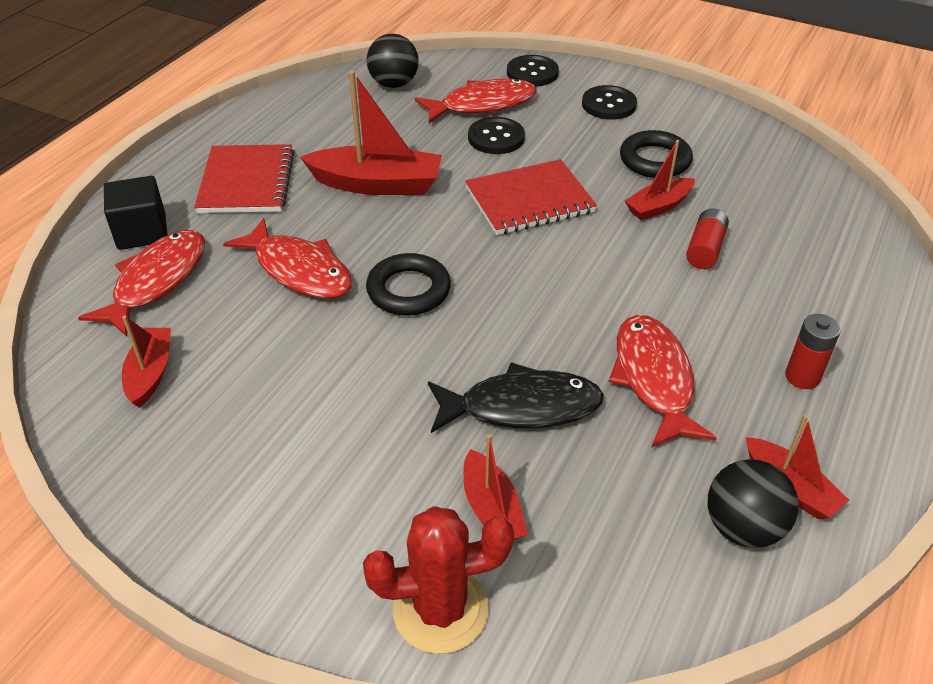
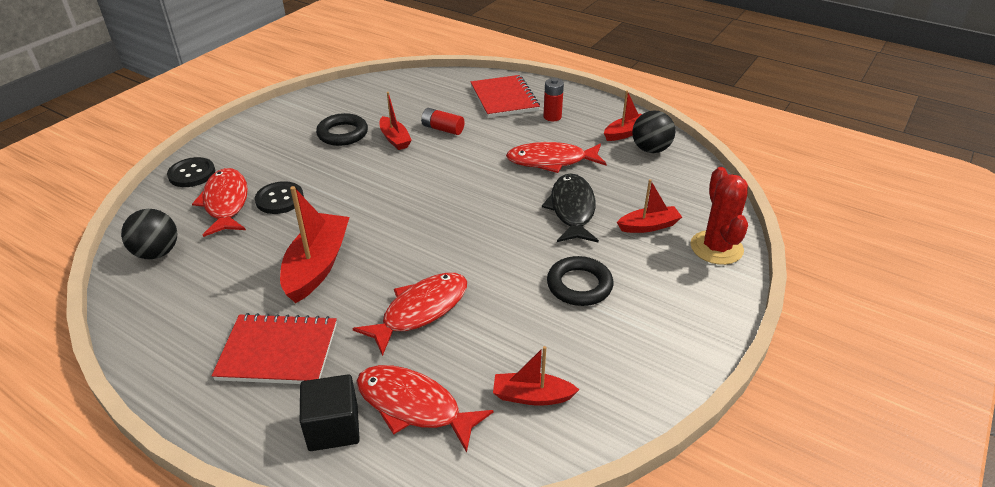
camera: 85 degrees left, 5 degrees down
(408, 290) = (457, 252): black ring -> black ring (579, 285)
(529, 200) = (369, 190): red notebook -> red notebook (504, 98)
(609, 104) = (262, 143): black button -> none

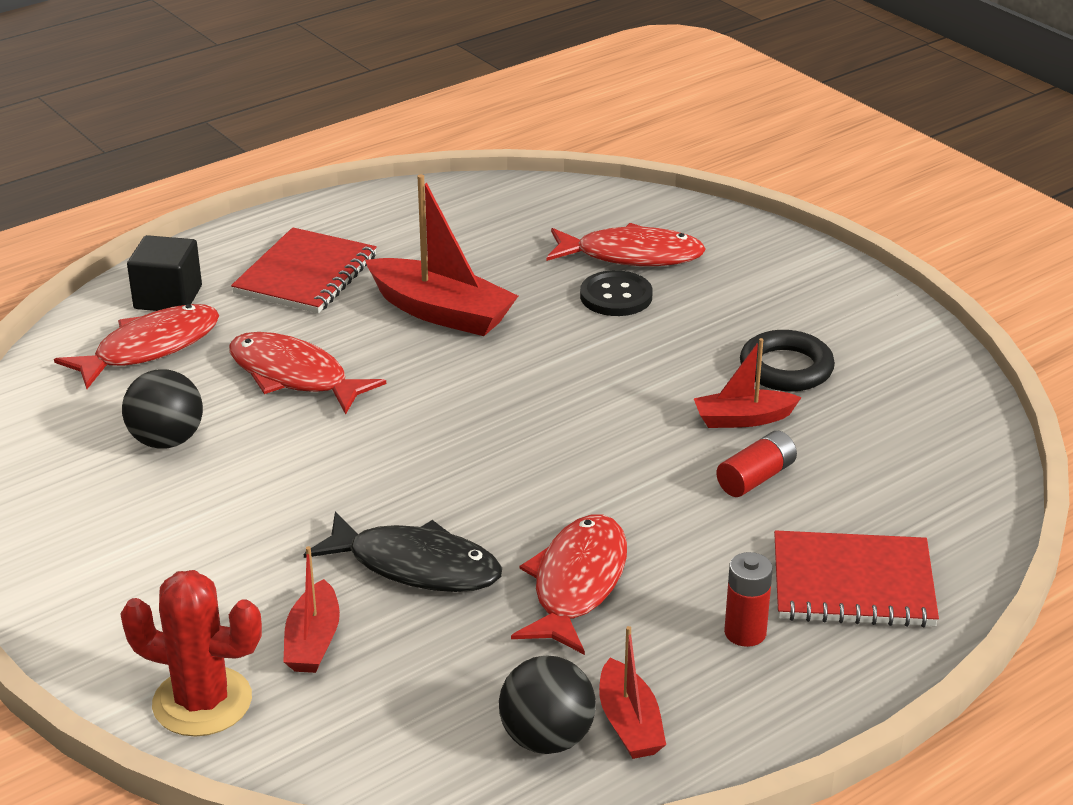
camera: 110 degrees right, 5 degrees down
(157, 253) = (546, 208): black ball -> black ball (166, 440)
(192, 174) = (724, 233): black button -> none
(420, 311) = (294, 376): red fish -> red fish turned 150 degrees clockwise
(532, 396) = (88, 429): red boat -> none
(579, 285) = (235, 520): black ring -> none

